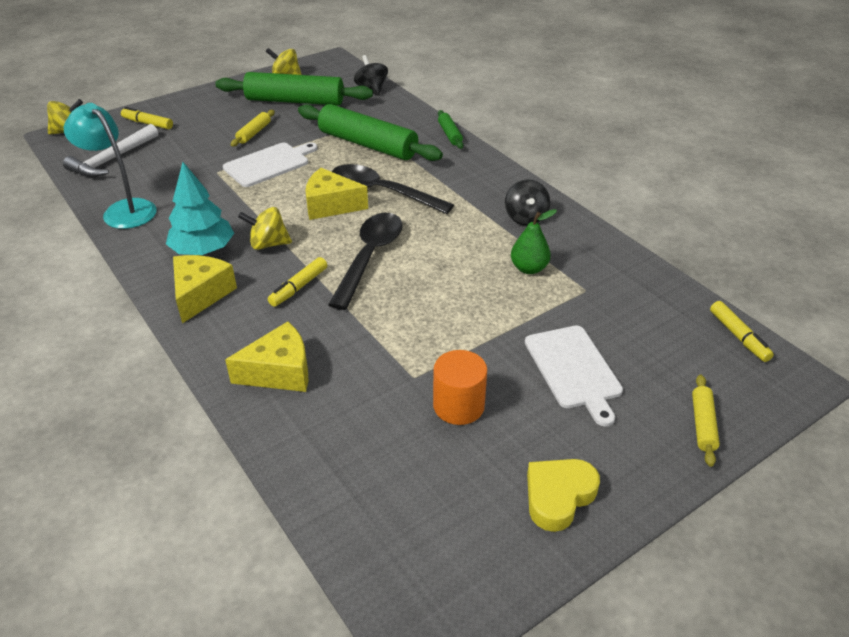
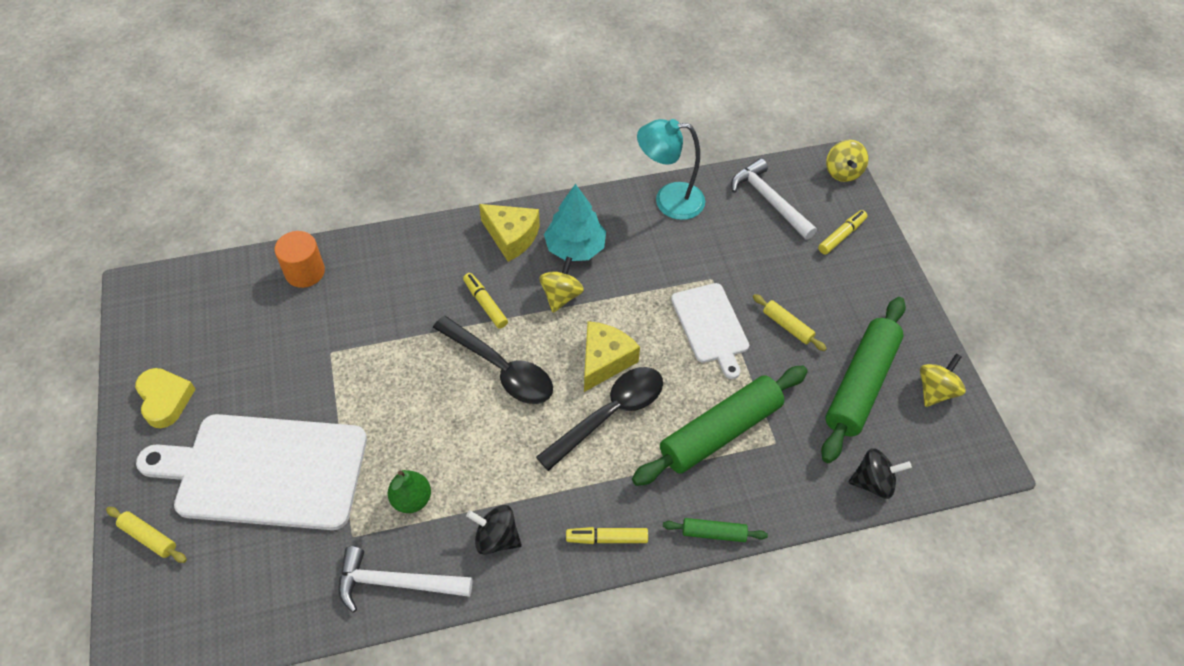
camera: 110 degrees right, 15 degrees up
(123, 210) = (669, 200): turquoise lamp -> turquoise lamp turned 150 degrees counterclockwise
(279, 372) = (389, 269): yellow cheese -> none
(458, 406) = (283, 371): orange cylinder -> orange cylinder (305, 272)
(573, 370) = (265, 470): white cutting board -> white cutting board, size x1.82
(600, 254) = (396, 582): none -> white hammer
(738, 336) = (210, 642): yellow marker -> yellow marker (607, 538)

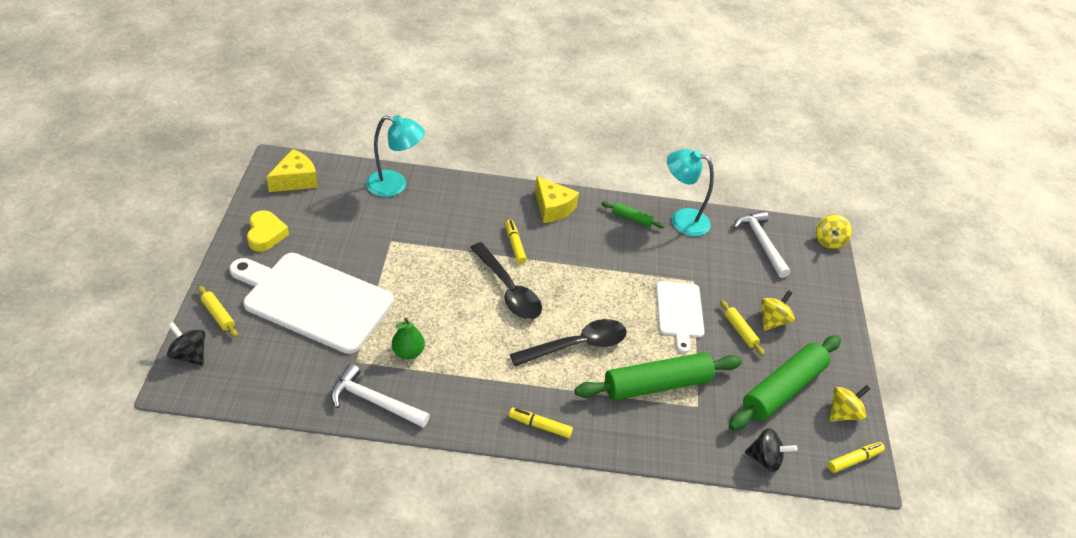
camera: 15 degrees right, 10 degrees down
(305, 272) = (395, 185): orange cylinder -> turquoise lamp
(496, 538) = (458, 397): black spinning top -> black spinning top (190, 355)
(561, 296) = (573, 257): yellow spinning top -> yellow spinning top (772, 320)
(575, 247) = (597, 229): turquoise tree -> none
(604, 361) = (588, 309): yellow cheese -> yellow cheese (295, 180)
(714, 533) = (623, 450): green rolling pin -> green rolling pin (631, 218)
(841, 236) = (810, 284): yellow marker -> yellow marker (854, 460)

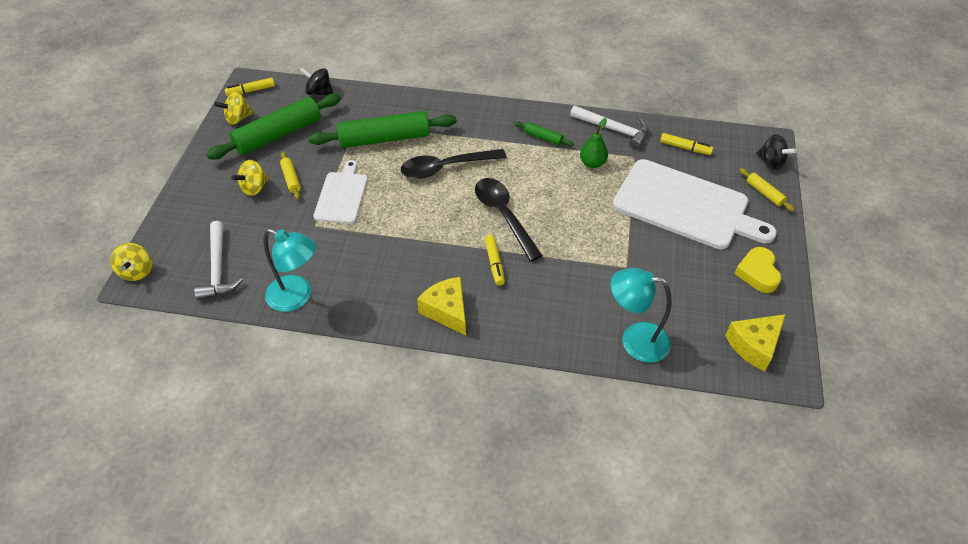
camera: 170 degrees left, 5 degrees up
(540, 426) = (485, 113): yellow marker -> yellow marker (685, 148)
(631, 218) = (356, 298): green rolling pin -> green rolling pin (543, 138)
(829, 241) = (137, 271): yellow spinning top -> yellow spinning top turned 150 degrees clockwise

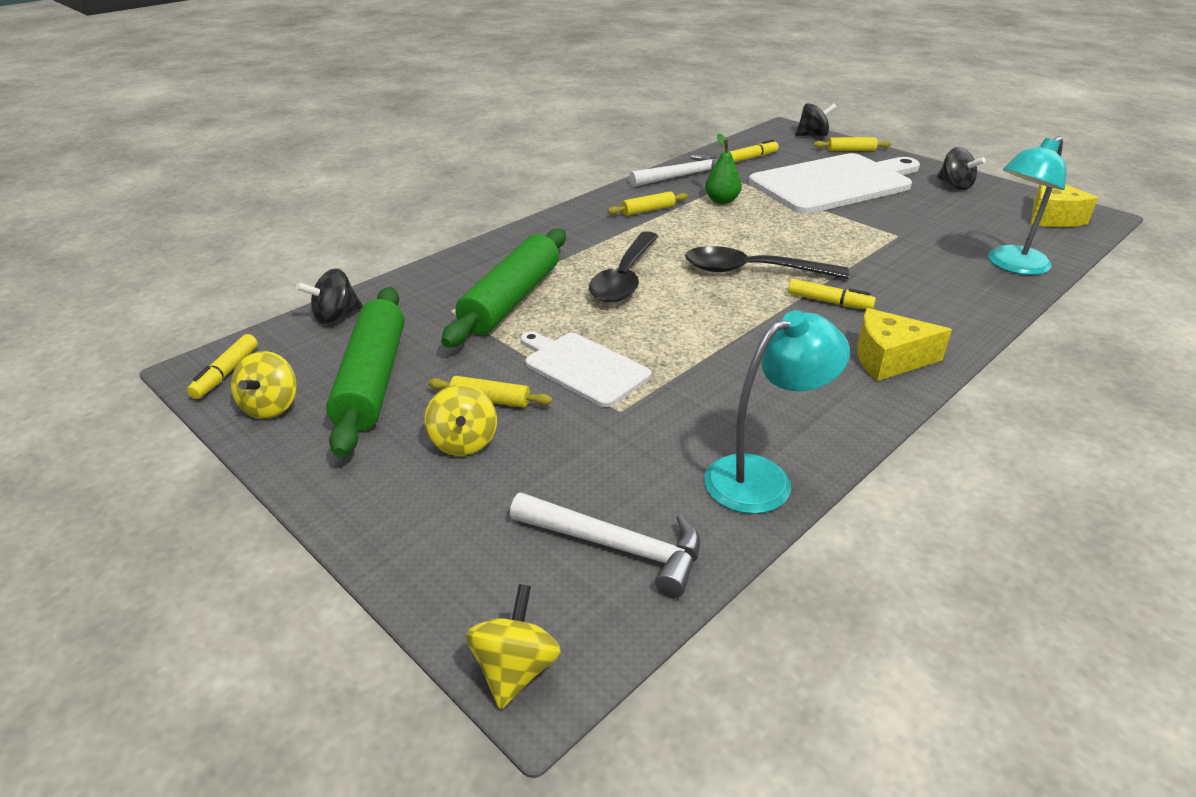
camera: 55 degrees left, 15 degrees down
(137, 271) = (515, 669): yellow spinning top -> yellow spinning top turned 105 degrees counterclockwise
(543, 138) = (648, 210): green rolling pin -> yellow rolling pin
(757, 273) = (955, 185): yellow heart -> black spinning top

